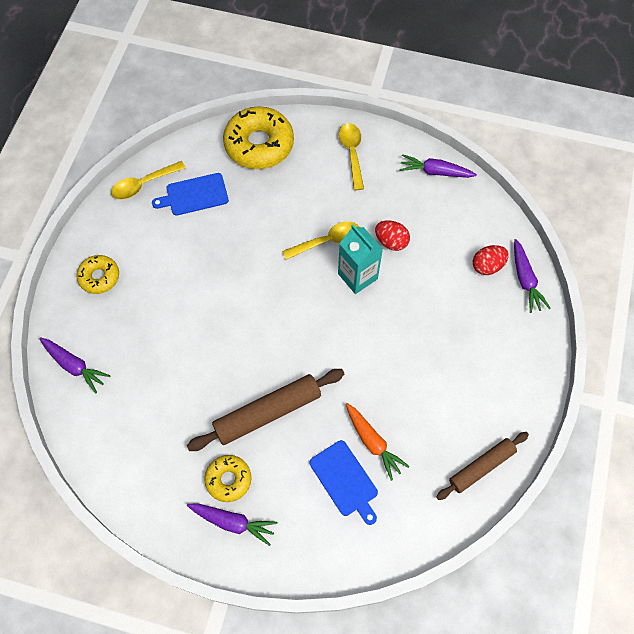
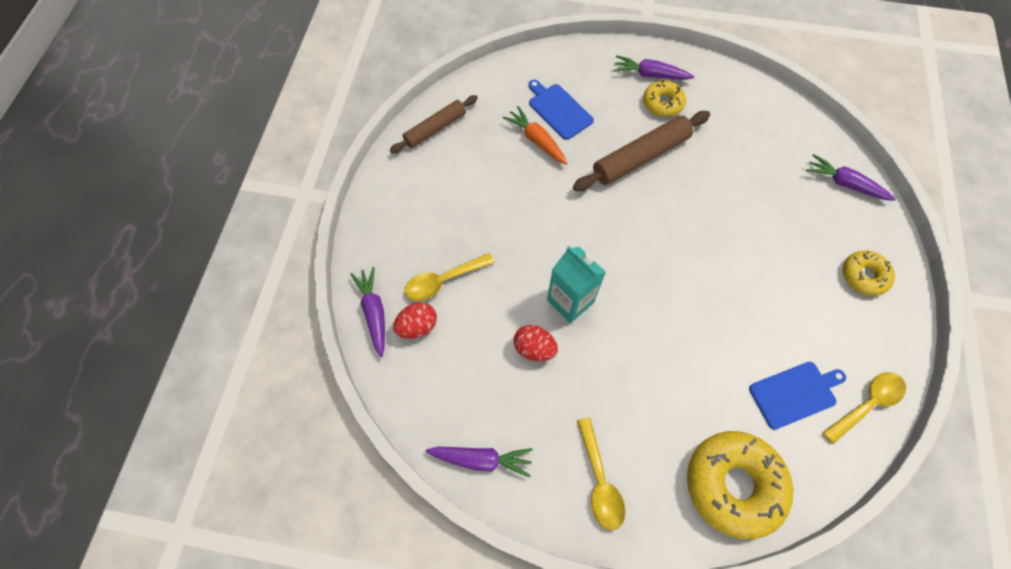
camera: 175 degrees right, 0 degrees up
(327, 241) = (612, 342): yellow spoon -> yellow spoon (443, 281)

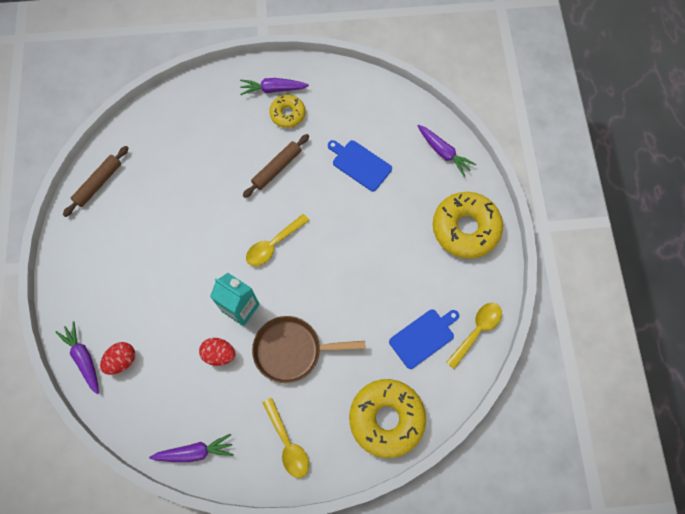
camera: 15 degrees left, 5 degrees up
(443, 281) = (135, 317): yellow spoon -> yellow spoon (273, 244)
(536, 140) = (187, 174): orange carrot -> none
(558, 110) = (201, 141): blue cutting board -> blue cutting board (360, 164)
(625, 367) = (292, 350): none -> brown pan
(640, 157) = (277, 168): brown rolling pin -> brown rolling pin, size x0.65
(844, 184) = (443, 152): purple carrot -> purple carrot turned 150 degrees counterclockwise
(864, 276) = (465, 228): yellow donut -> yellow donut, size x1.81

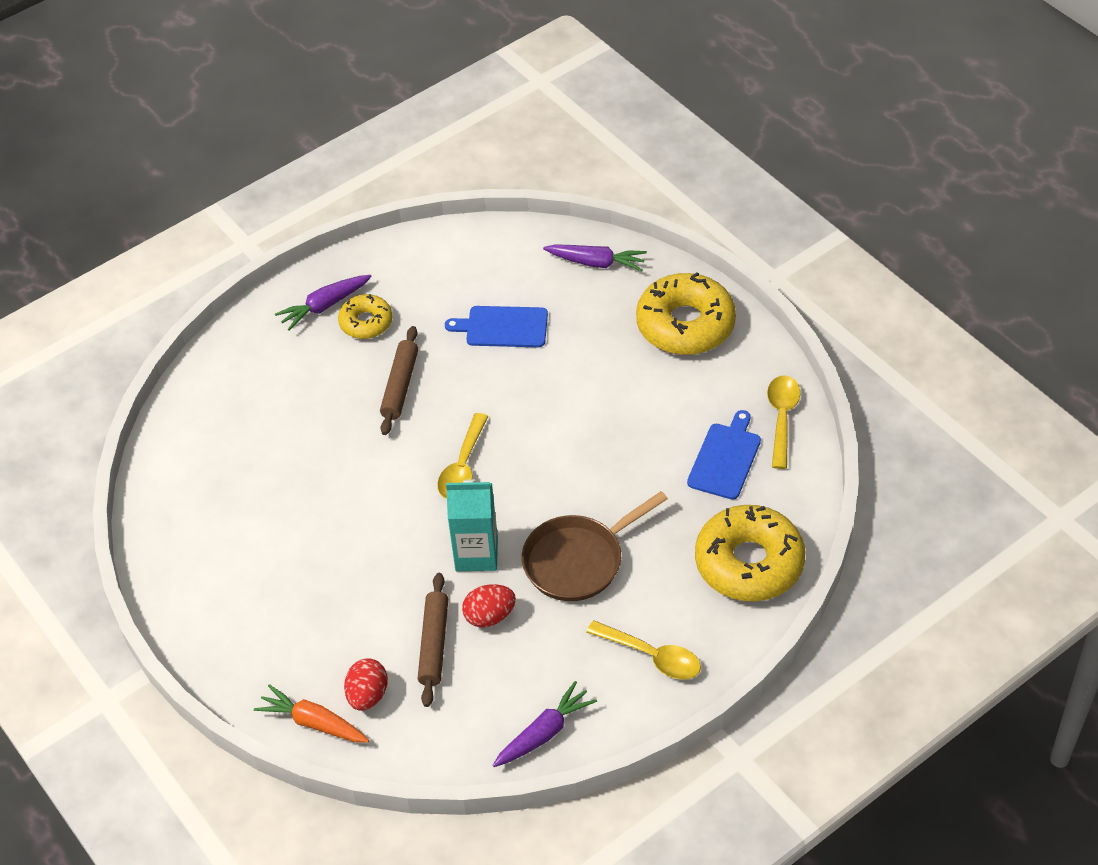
camera: 30 degrees left, 20 degrees down
(84, 358) = (314, 722): purple carrot -> orange carrot
(98, 183) = (170, 527): brown rolling pin -> brown rolling pin (434, 644)

